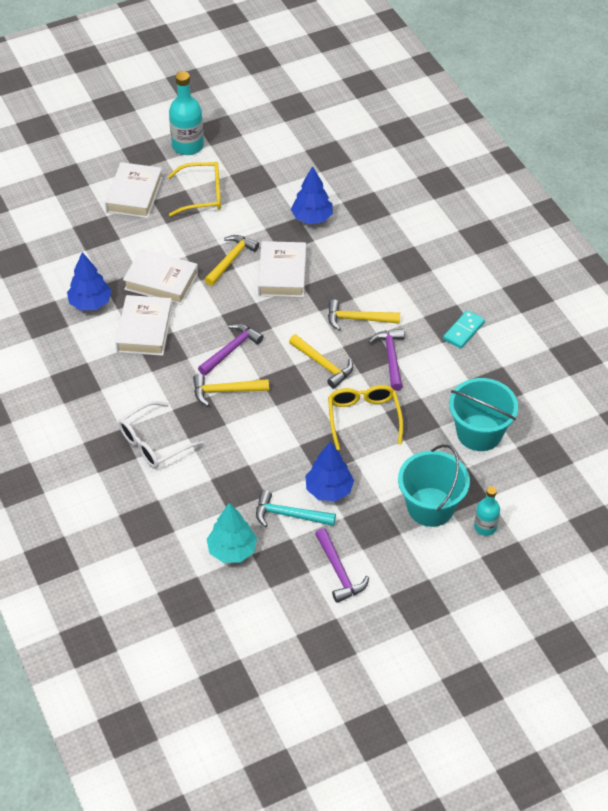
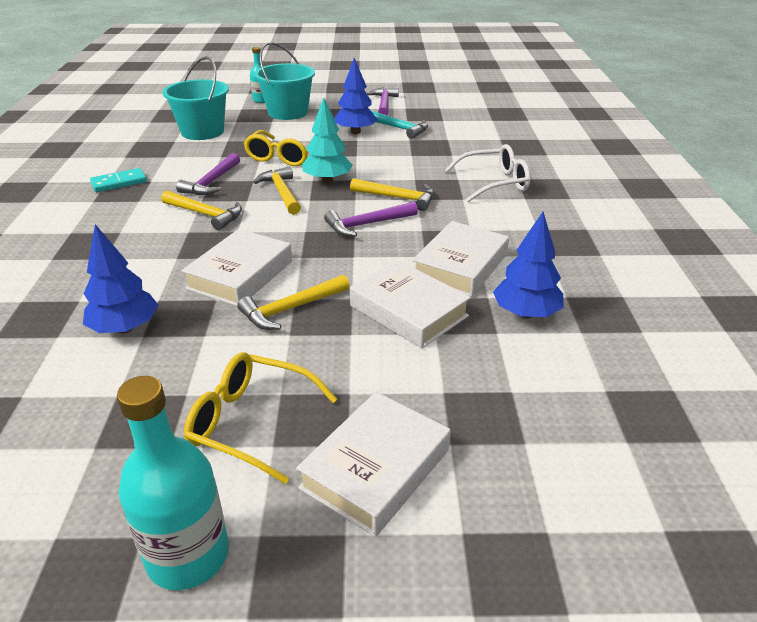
camera: 155 degrees left, 15 degrees down
(232, 550) = (457, 124): turquoise tree -> turquoise tree (327, 180)

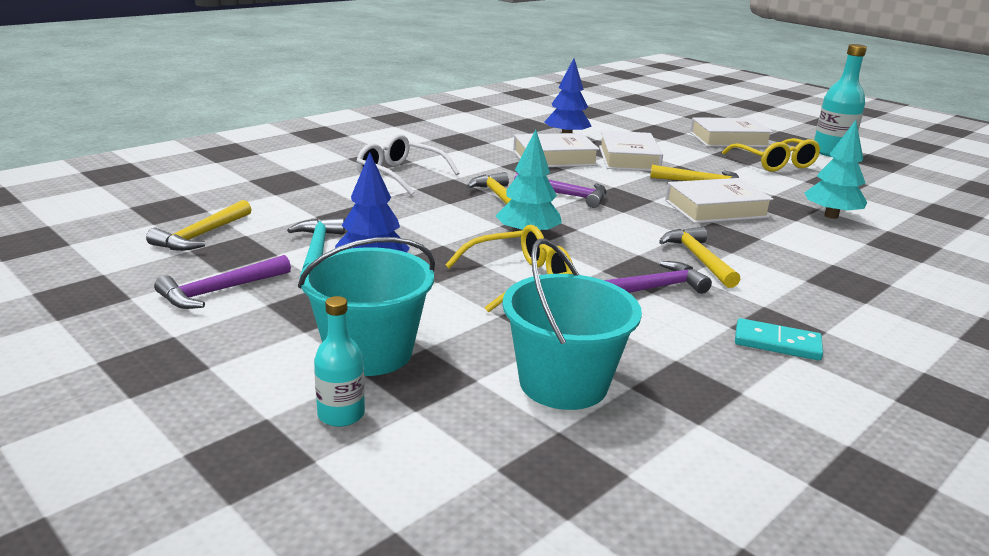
camera: 135 degrees left, 10 degrees down
(125, 328) = (831, 216): blue tree -> turquoise tree
(282, 192) = (593, 245): yellow hammer -> yellow hammer (201, 235)

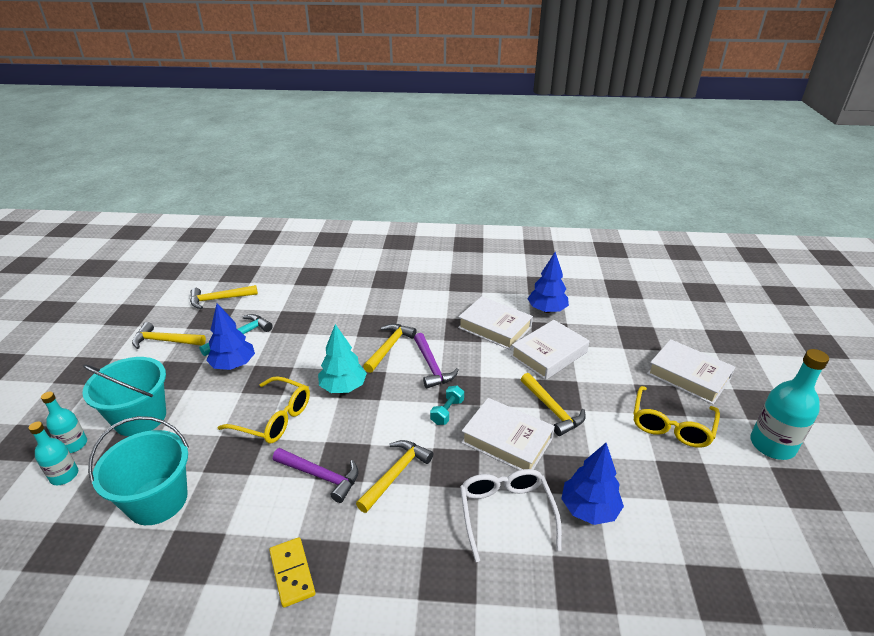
camera: 50 degrees right, 10 degrees up
(219, 291) = (165, 341): purple hammer -> yellow hammer
(401, 175) = (375, 298): white glasses -> white glasses (506, 514)
(403, 438) = (64, 476): none -> turquoise bottle
(643, 213) = (447, 412): none -> turquoise dumbbell
(777, 343) = (292, 573): turquoise domino -> yellow domino
(831, 216) = (589, 509): turquoise tree -> blue tree

